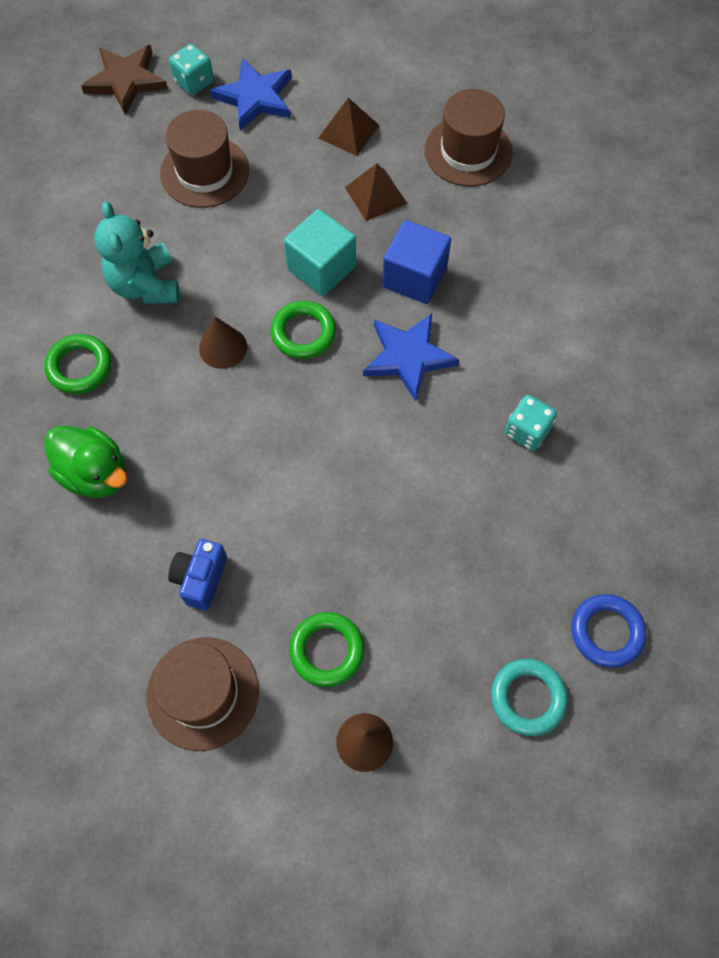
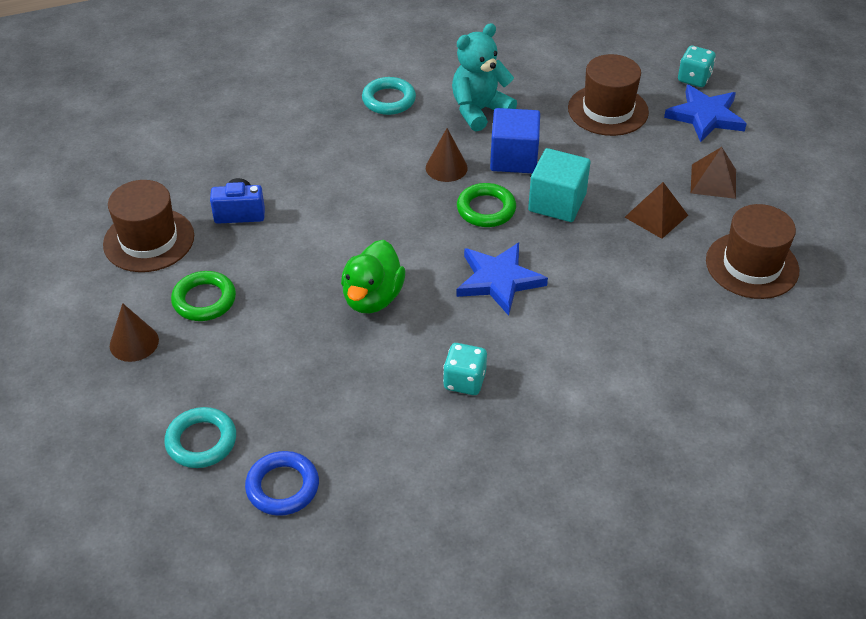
camera: 70 degrees right, 20 degrees down
(80, 367) = (389, 100): green ring -> turquoise ring
(95, 473) = (304, 134): green duck -> green duck (372, 298)
(126, 81) = (665, 43): brown star -> none
(414, 277) = (584, 263): blue cube -> blue cube (514, 158)

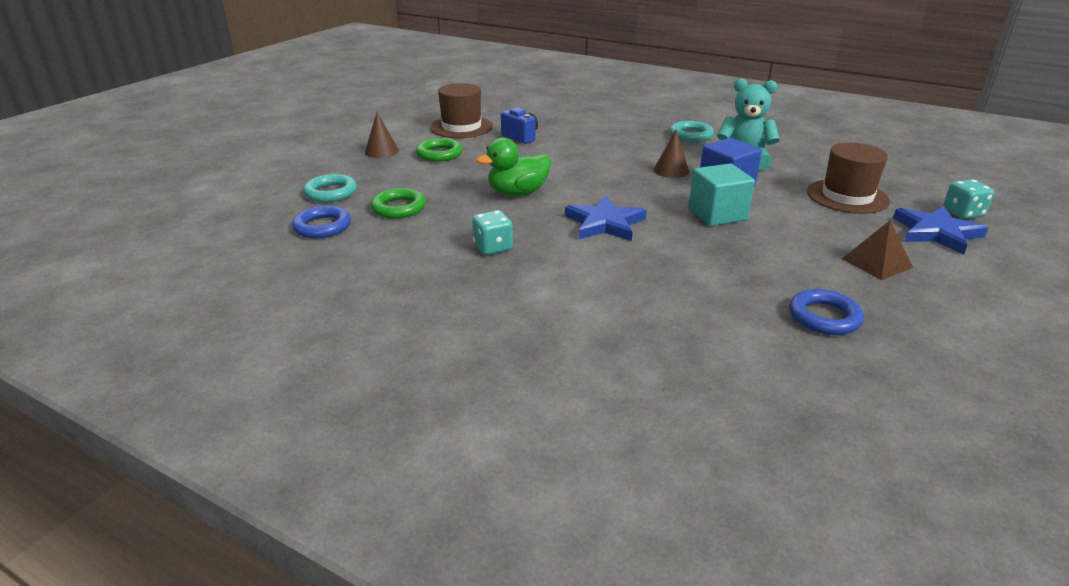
camera: 50 degrees right, 15 degrees down
(486, 209) = (661, 195): green ring -> green ring (399, 208)
(656, 216) = (785, 254): brown pyramid -> none
(752, 265) = (824, 317): brown hat -> blue ring

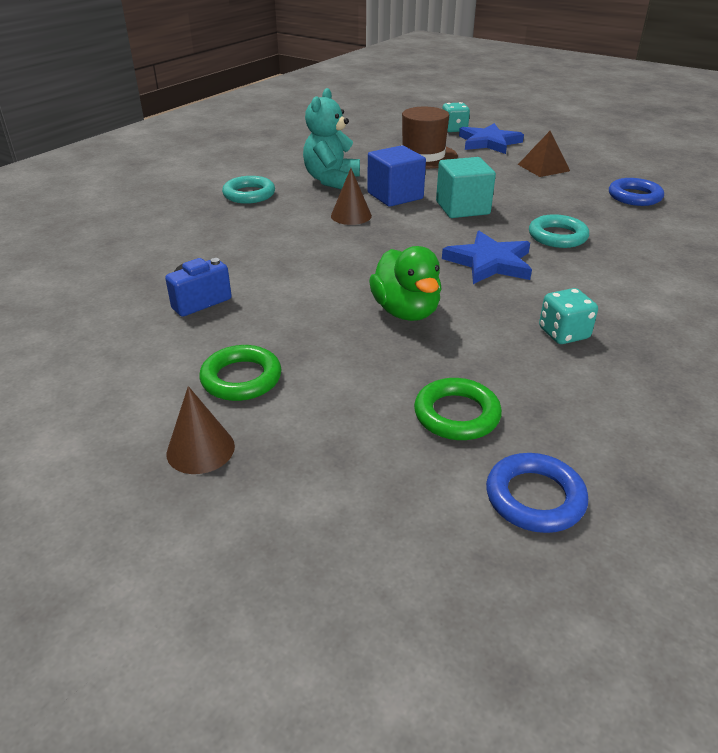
camera: 85 degrees left, 5 degrees up
(331, 193) = (394, 503): turquoise ring -> turquoise ring (557, 236)
(461, 127) = (118, 356): brown hat -> none

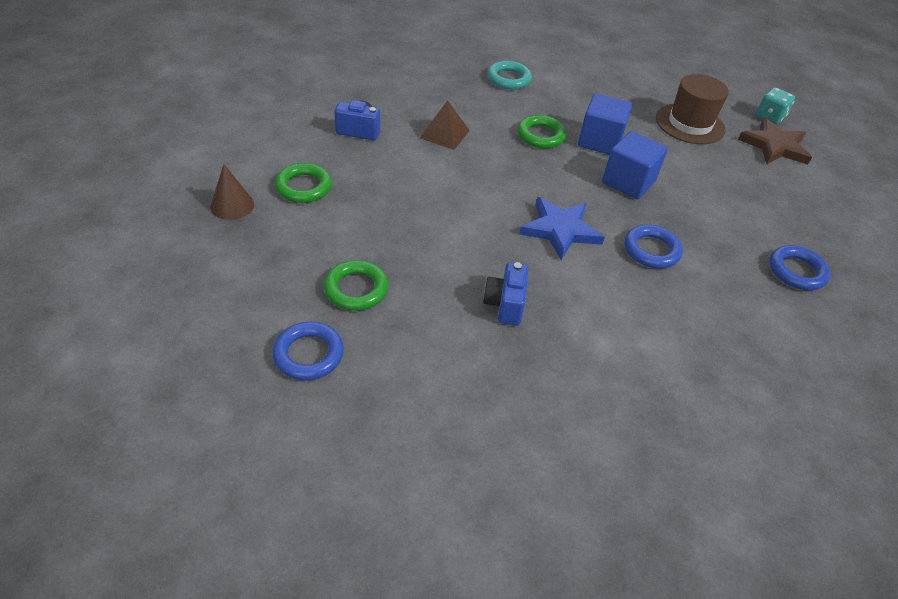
camera: 45 degrees right, 10 degrees up
(331, 180) = (580, 102): turquoise teddy bear -> none
(351, 215) = (540, 136): brown cone -> green ring
(406, 311) = (445, 218): green duck -> none
(462, 208) = (628, 182): turquoise cube -> blue cube
(489, 142) = (774, 146): blue star -> brown star
(543, 167) = (772, 196): brown pyramid -> brown pyramid (444, 134)
(557, 236) = (651, 250): turquoise ring -> blue ring
(563, 333) = (505, 305): turquoise dice -> blue camera

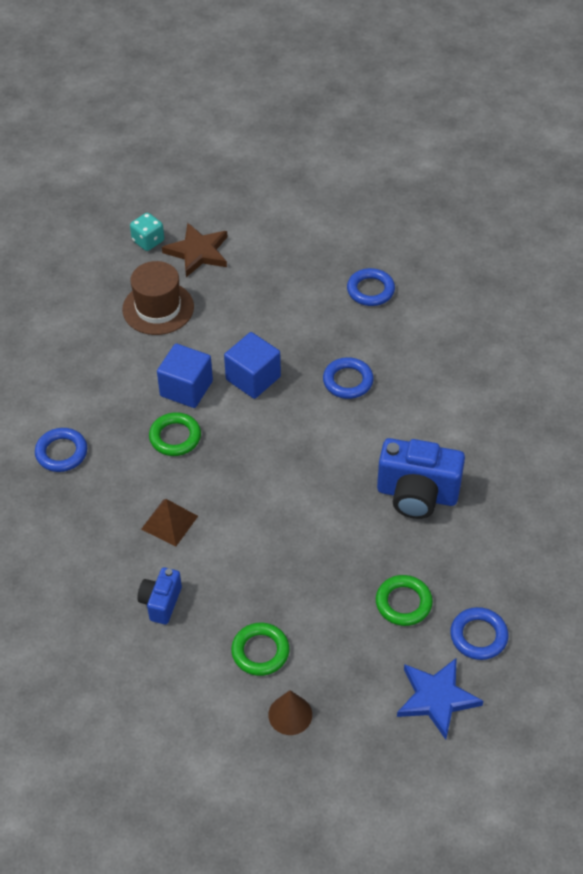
camera: 80 degrees left, 5 degrees up
(505, 305) = (417, 495): blue camera -> blue camera, size x1.80
(508, 79) = (61, 453): turquoise ring -> blue ring
(560, 230) = (322, 442): blue star -> blue star (436, 698)

